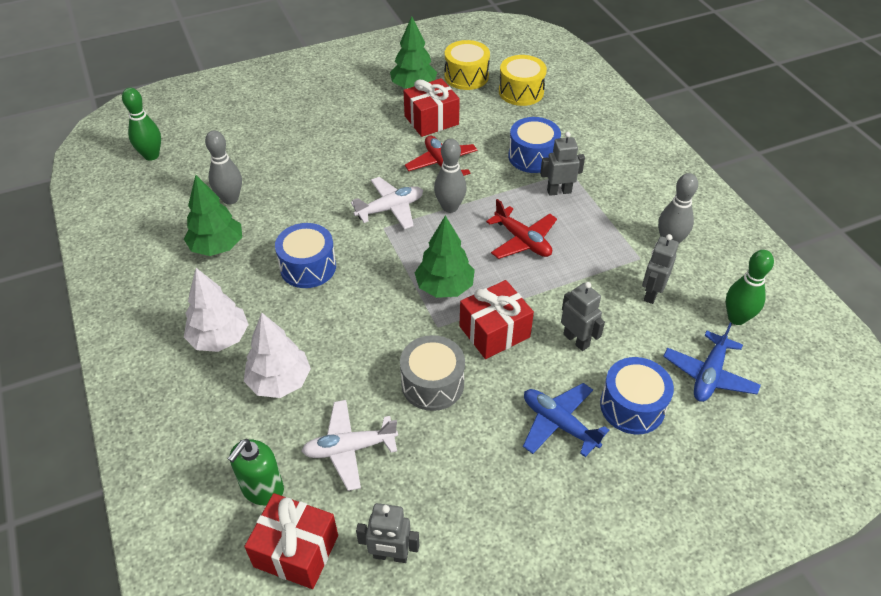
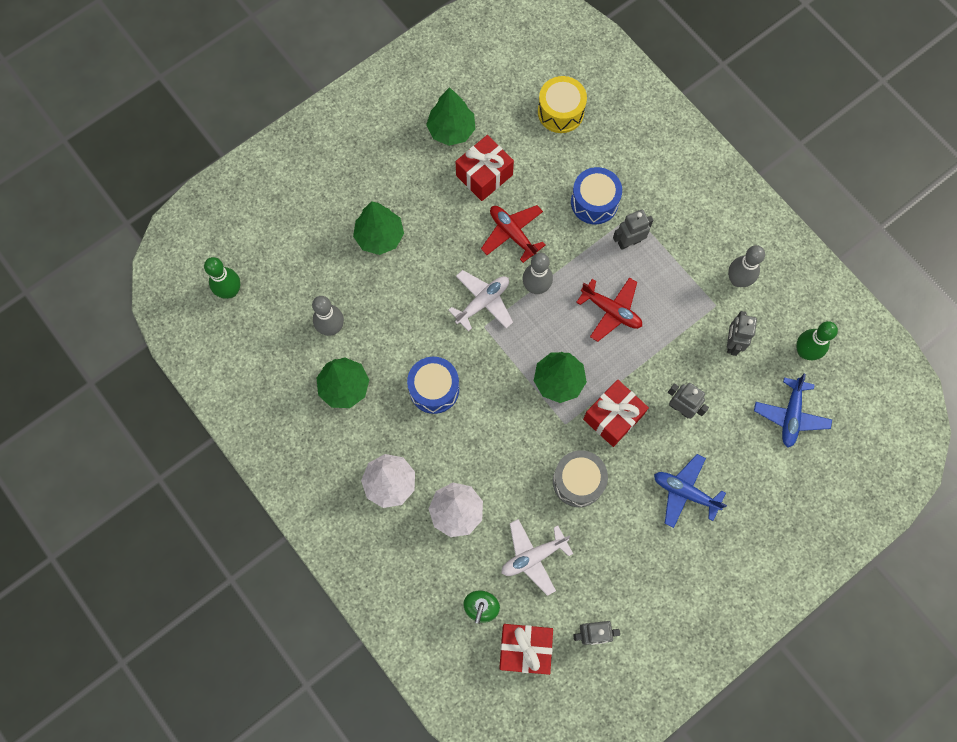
camera: 15 degrees left, 25 degrees up
(312, 144) = (379, 237): none -> green tree
(466, 76) = (500, 101): yellow drum -> none
(632, 406) = (737, 461): blue drum -> none

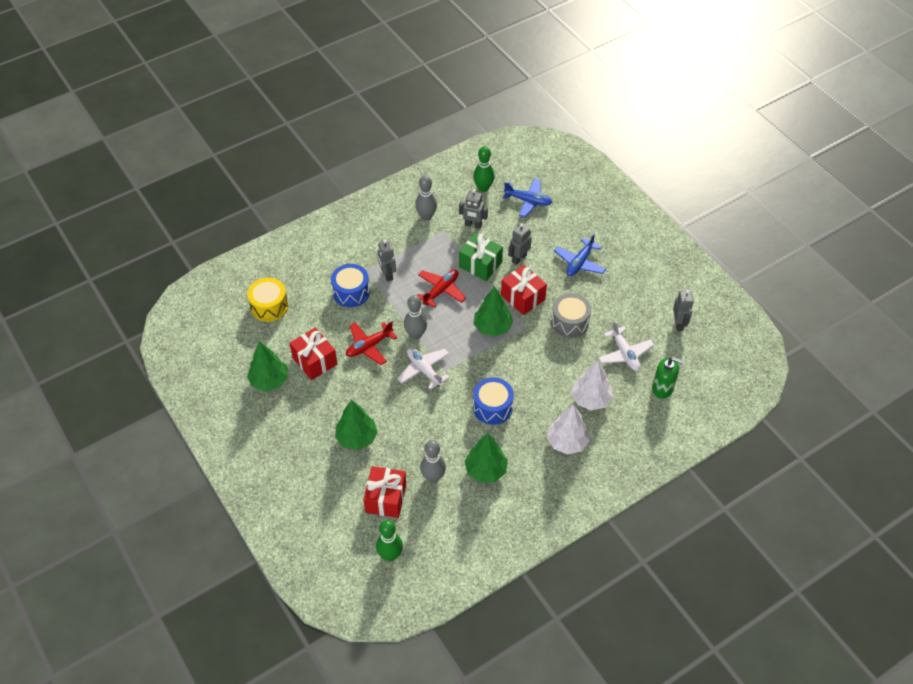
camera: 85 degrees left, 20 degrees down
(525, 649) = (691, 364): red gift -> red gift (386, 498)
(662, 357) = (480, 264): none -> green gift

